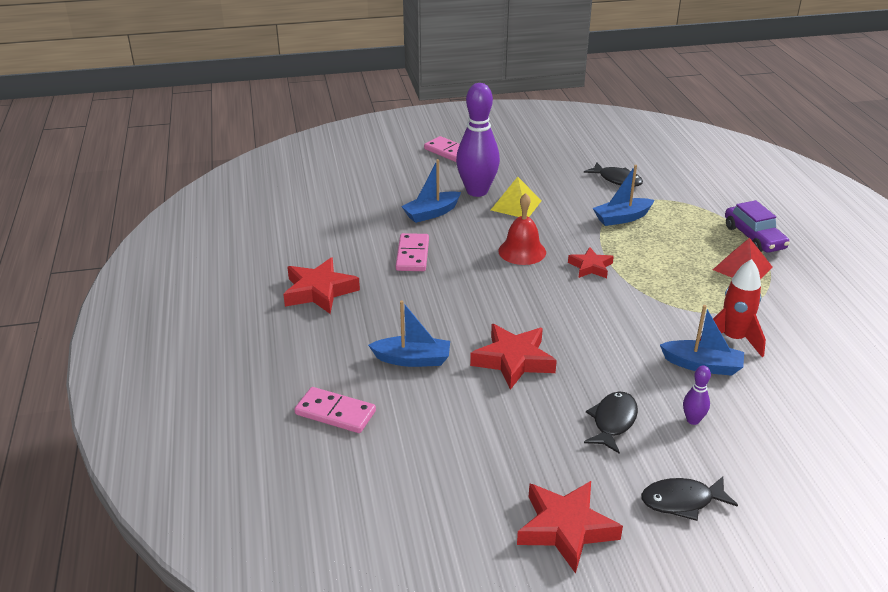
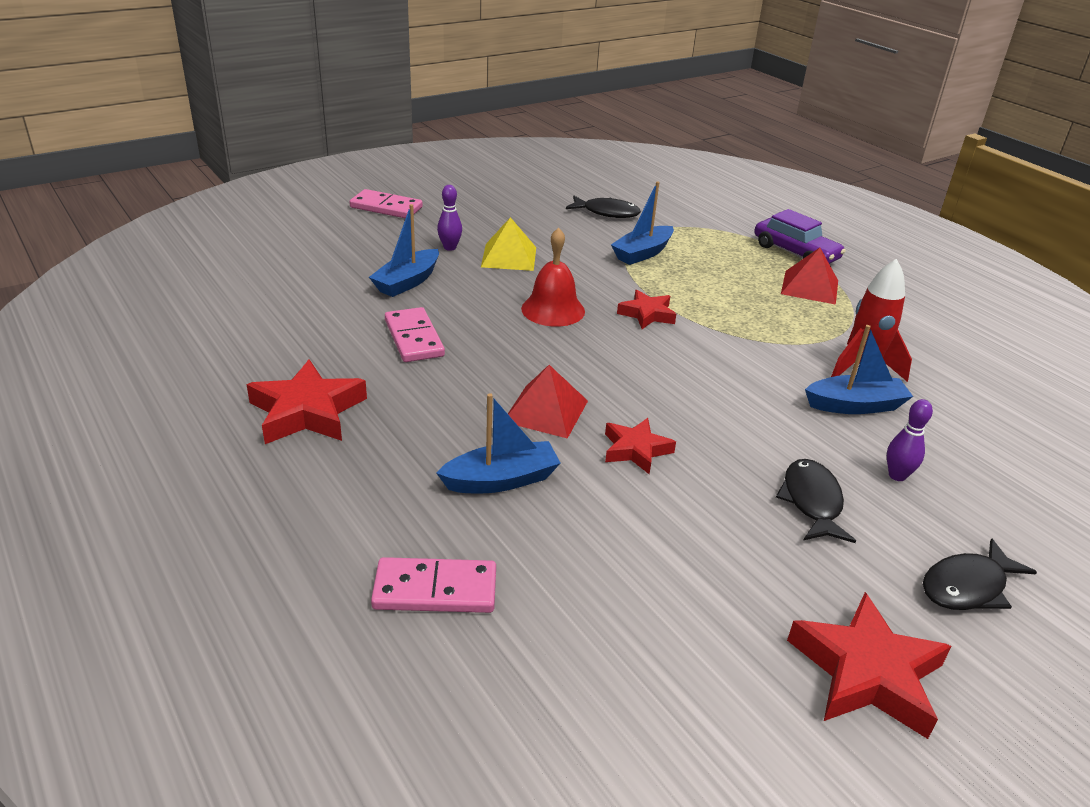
camera: 25 degrees left, 0 degrees up
(470, 322) = (546, 411): none -> red pyramid
(477, 191) = (450, 247): purple bowling pin -> purple bowling pin, size x0.43
(513, 360) = (636, 450): red star -> red star, size x0.61

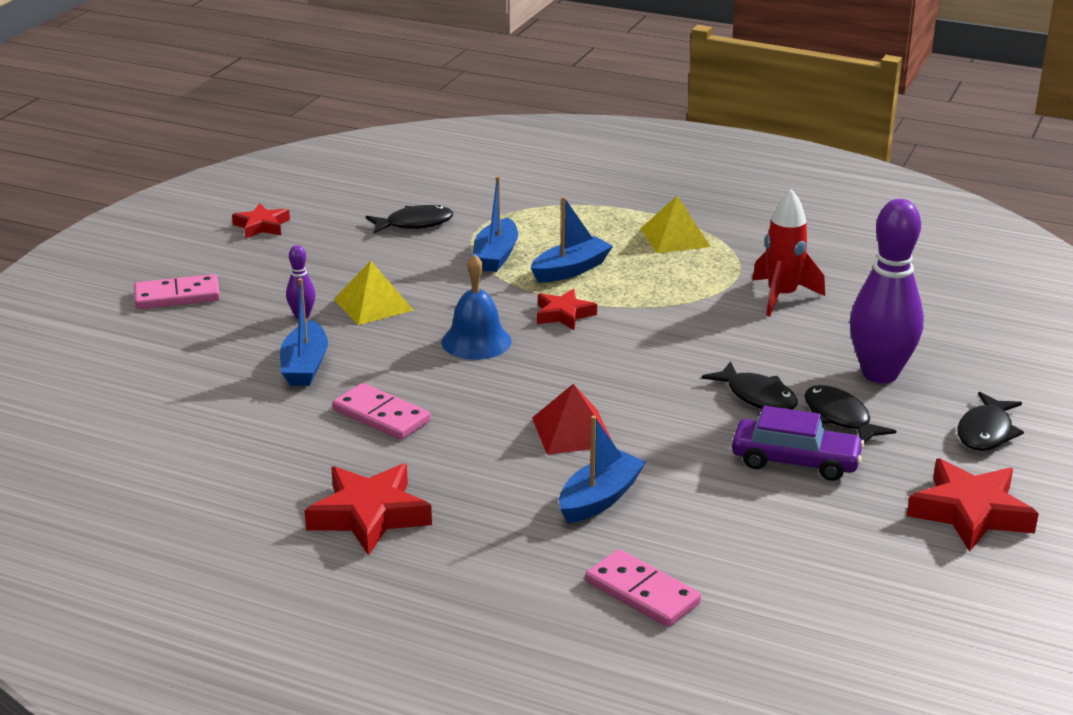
camera: 30 degrees left, 5 degrees down
(435, 590) = (642, 593): pink domino -> pink domino turned 75 degrees clockwise
(553, 310) = (476, 341): red bell -> blue bell
(636, 450) = (677, 433): red star -> red star (262, 226)
(747, 447) = (757, 396): none -> black fish
(795, 252) = (631, 207): purple car -> purple car (795, 461)
(810, 287) = (675, 237): red pyramid -> yellow pyramid
(855, 405) = (804, 331): blue boat -> blue boat (571, 270)
(897, 475) = (880, 374): purple bowling pin -> purple bowling pin, size x2.30

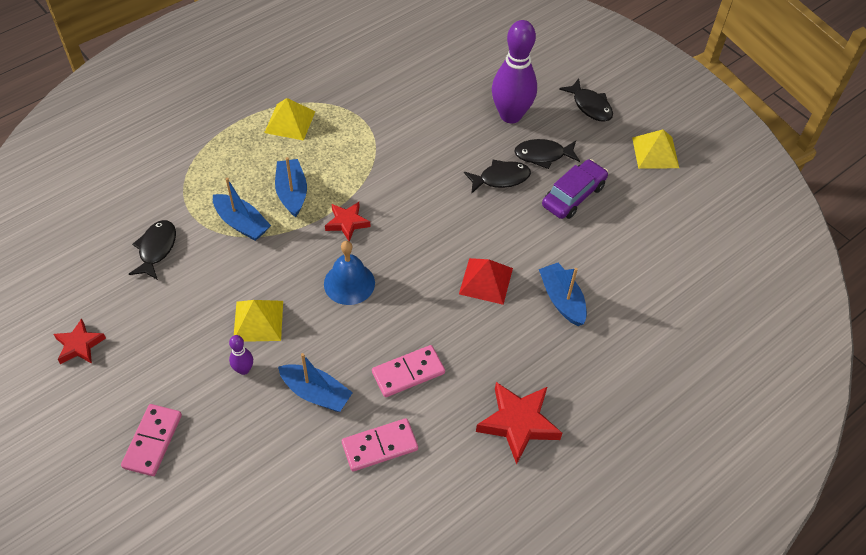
camera: 65 degrees left, 25 degrees up
(642, 593) = (657, 321): pink domino -> pink domino (380, 446)
(782, 297) = (400, 111): red rocket -> none
(970, 513) = (655, 152): red star -> yellow pyramid

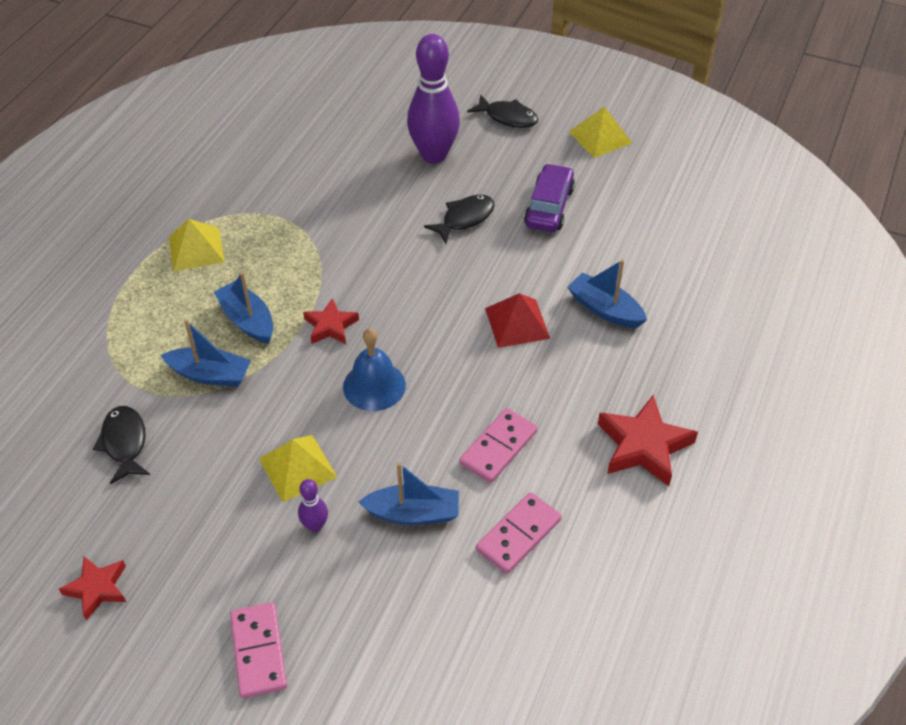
camera: 25 degrees left, 5 degrees down
(543, 155) = (492, 180): black fish -> none

